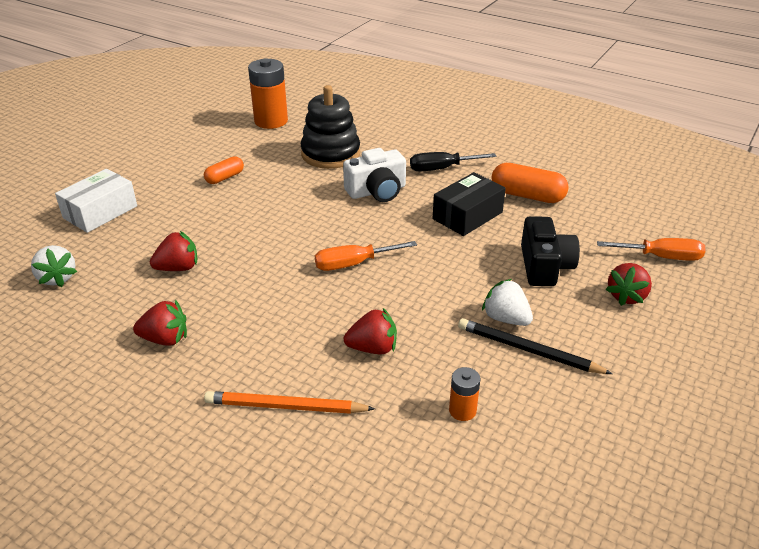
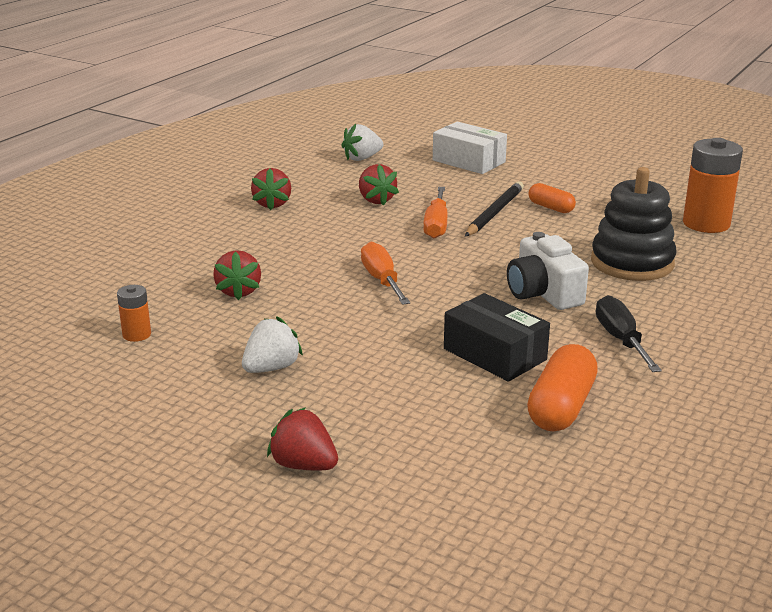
camera: 90 degrees right, 10 degrees down
(286, 406) = (173, 255): orange pencil -> none
(529, 350) = (213, 378): black pencil -> black pencil (494, 213)
(544, 266) = (376, 405): black camera -> none
(661, 257) = (399, 516): orange screwdriver -> orange screwdriver (436, 225)

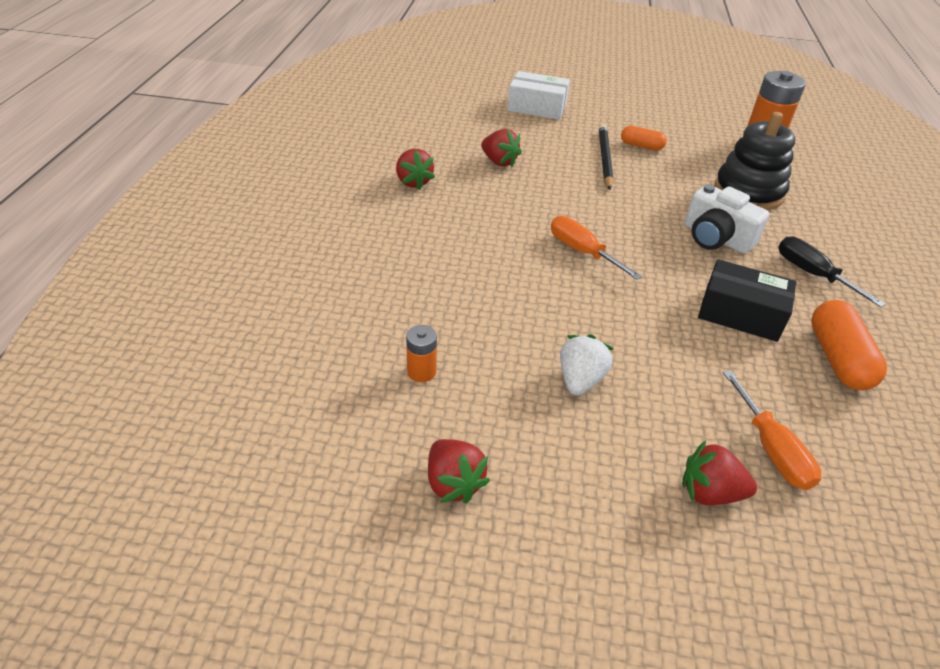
camera: 25 degrees left, 15 degrees up
(238, 291) = (471, 293): red strawberry -> red strawberry (453, 483)
(362, 158) = (447, 117): white strawberry -> none
(436, 225) = (571, 181): orange screwdriver -> orange screwdriver (771, 449)

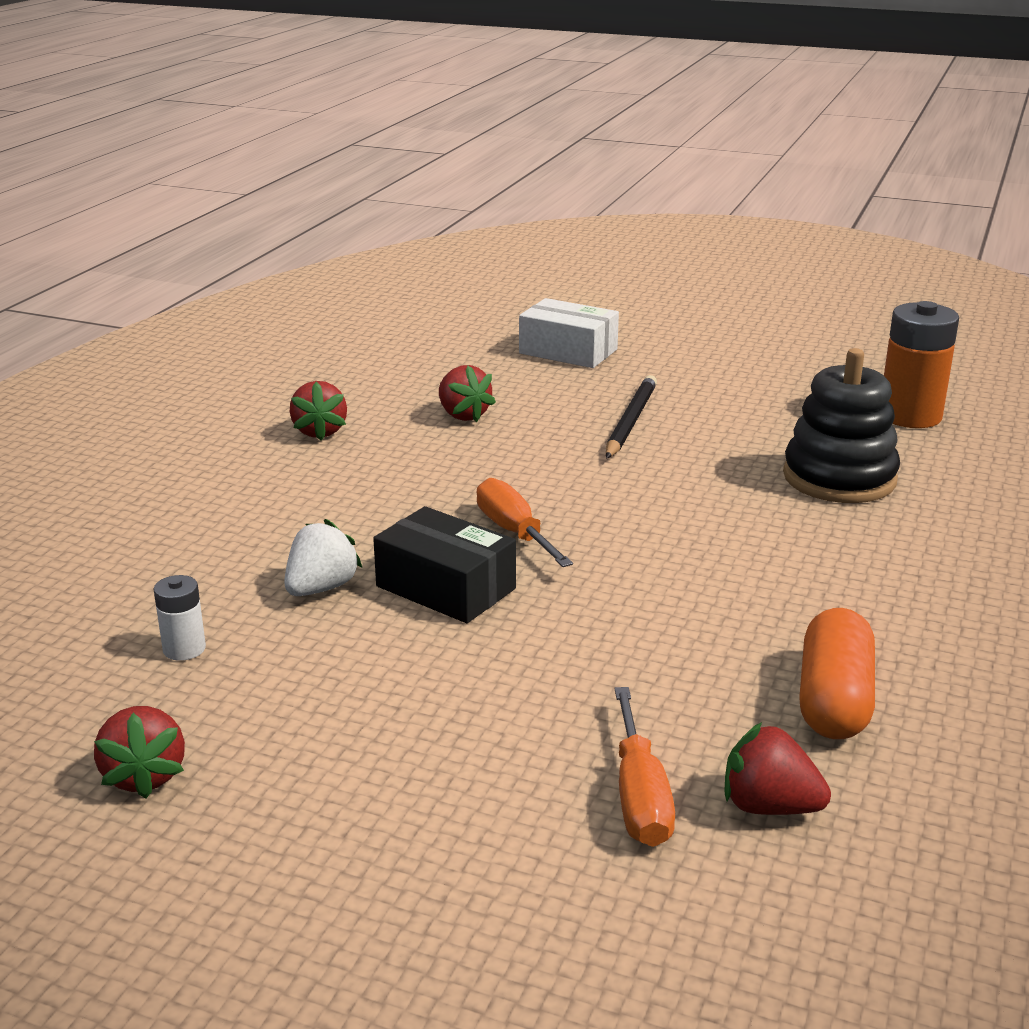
camera: 15 degrees right, 15 degrees down
(421, 372) = (184, 649): orange battery -> white battery
(580, 380) = (403, 682): white strawberry -> white strawberry (321, 588)
(641, 146) = (702, 408): orange capsule -> none
(710, 492) = (505, 834): red strawberry -> red strawberry (769, 806)
(716, 238) = (741, 532): white camera -> none
(740, 314) = (712, 629): black box -> black box (446, 587)
(812, 274) = (871, 590): black screwdriver -> none

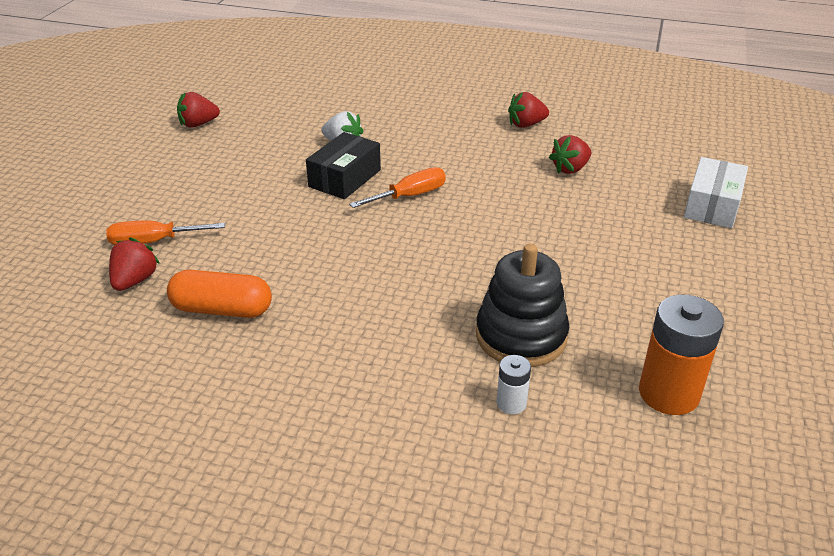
camera: 85 degrees right, 10 degrees up
(184, 649) = (289, 119): white battery -> white battery (511, 403)
(630, 421) = (588, 236): black pencil -> none

